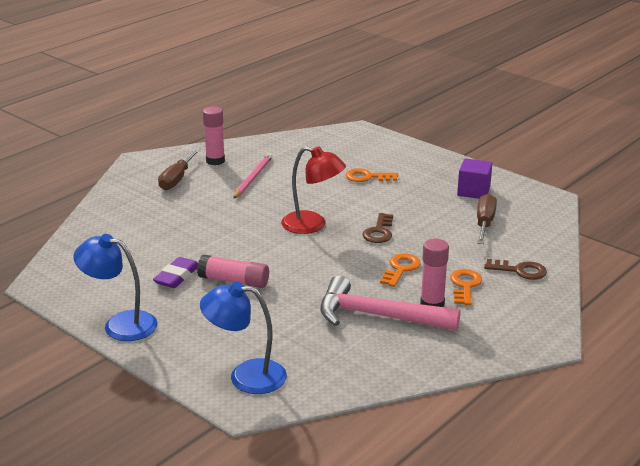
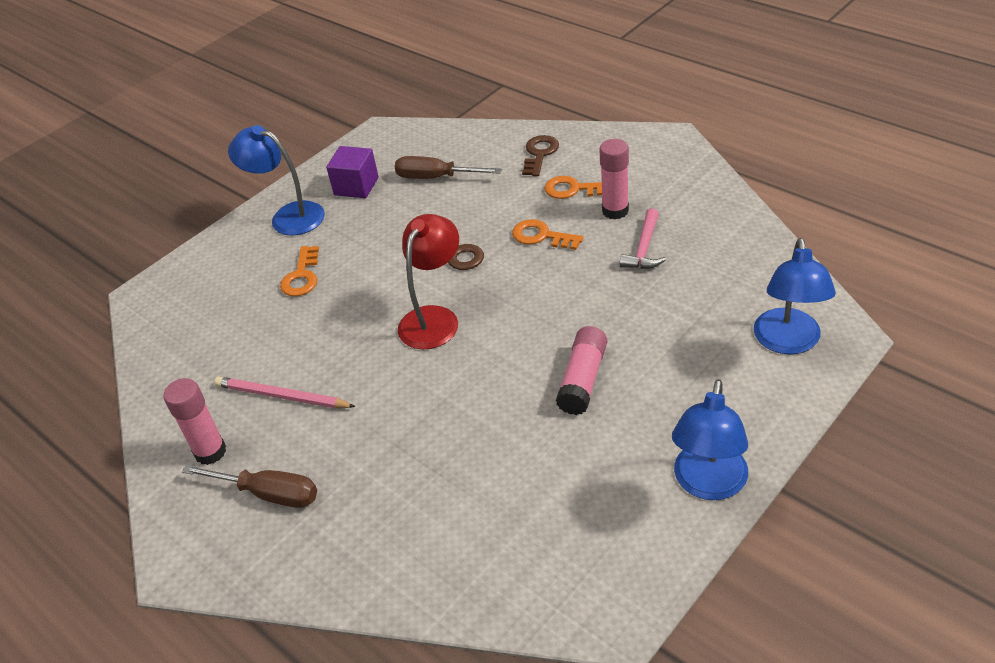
camera: 85 degrees left, 15 degrees up
(177, 276) = (577, 442): purple eraser -> none
(377, 316) = (644, 248): pink hammer -> pink hammer, size x0.53
(437, 168) = (288, 216): none -> blue lamp

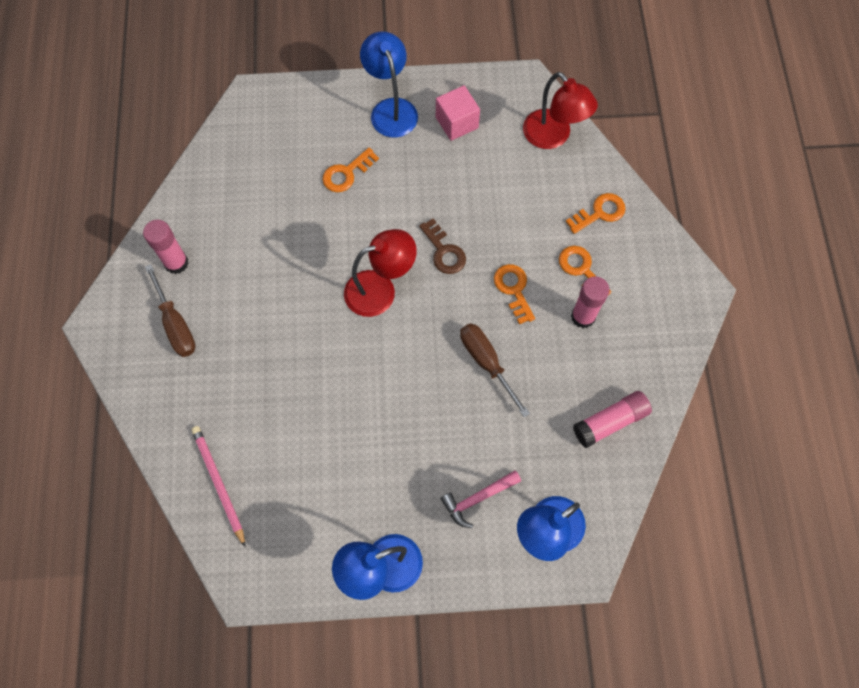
camera: 40 degrees right, 25 degrees up
(282, 396) = (245, 261): pink pencil -> pink pencil (219, 483)
(356, 186) = (457, 122): purple cube -> pink cube
(436, 177) = (512, 166): brown screwdriver -> brown screwdriver (487, 363)
(444, 143) = (553, 137): none -> red lamp
(539, 154) = (600, 213): brown key -> orange key
(583, 379) = (405, 427): pink glue stick -> pink glue stick (610, 422)
(644, 248) = (560, 368): pink hammer -> pink hammer (477, 499)

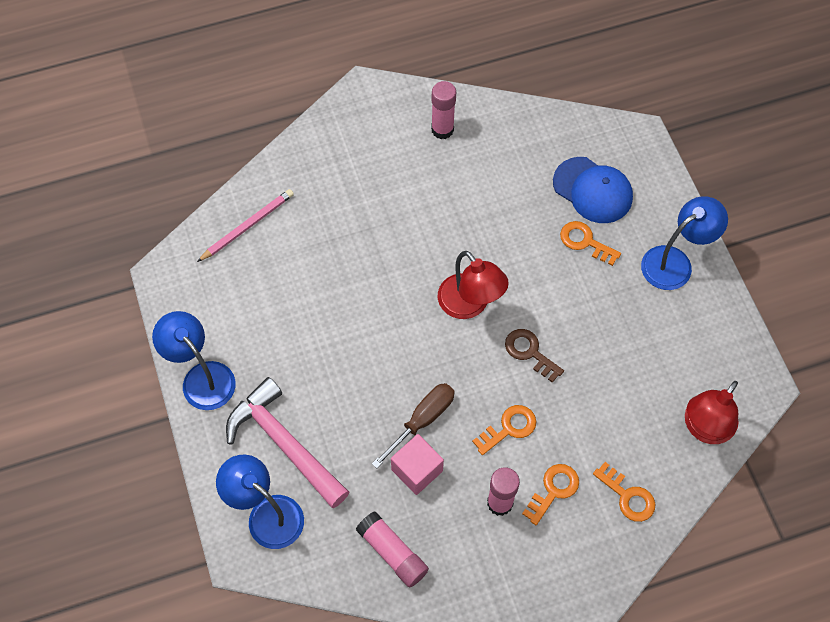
camera: 75 degrees right, 5 degrees down
(175, 324) = (383, 148): brown screwdriver -> none
(295, 151) = (593, 190): none -> blue cap
(444, 251) = (529, 352): brown key -> brown key turned 90 degrees clockwise
(457, 122) = (683, 328): pink cube -> pink cube (417, 470)
(477, 499) = (284, 443): pink hammer -> pink hammer, size x1.88

